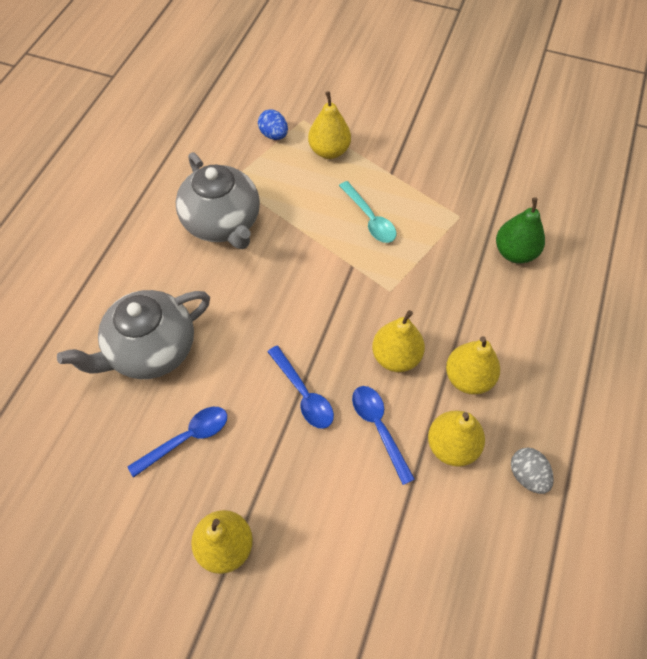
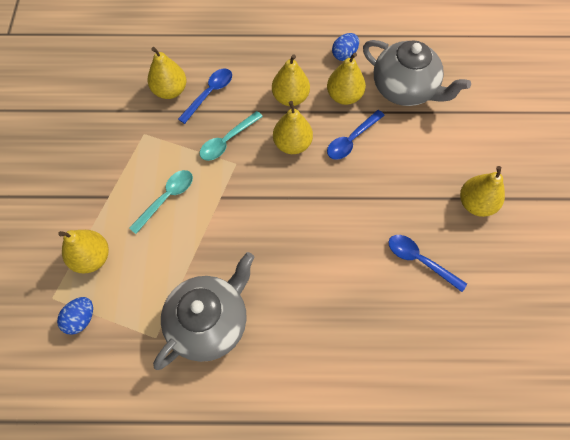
camera: 110 degrees left, 5 degrees up
(151, 350) = (362, 323): grey teapot -> grey teapot (405, 89)
(303, 394) = (348, 194): blue spoon -> blue spoon (209, 94)
(423, 291) = (227, 141): none -> turquoise spoon
(515, 252) = (170, 91): green pear -> yellow pear
(527, 475) = (344, 54): grey egg -> blue egg

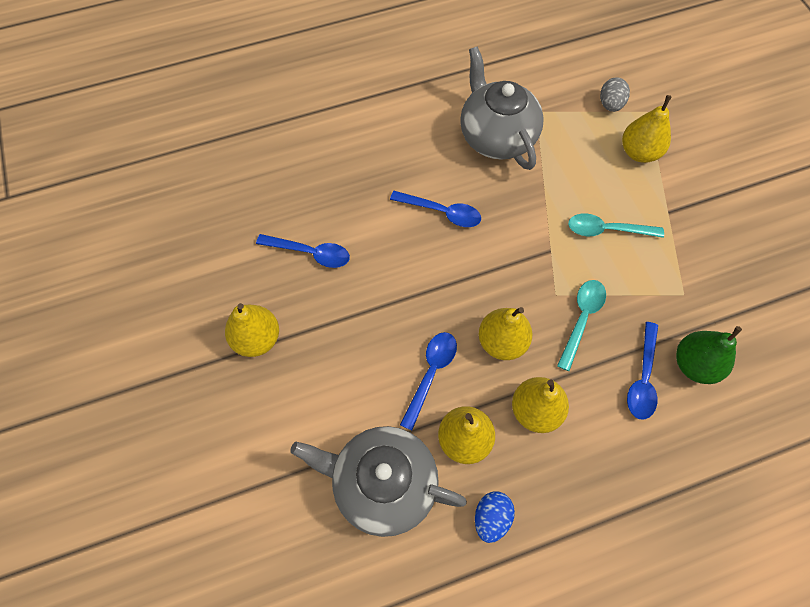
camera: 160 degrees right, 0 degrees up
(81, 319) = (610, 104): blue egg -> grey egg
(166, 198) = (607, 230): turquoise spoon -> turquoise spoon turned 75 degrees clockwise
(170, 91) = (694, 364): yellow pear -> green pear
(209, 322) = (496, 136): grey teapot -> grey teapot turned 135 degrees clockwise
(294, 260) = (442, 212): none -> blue spoon

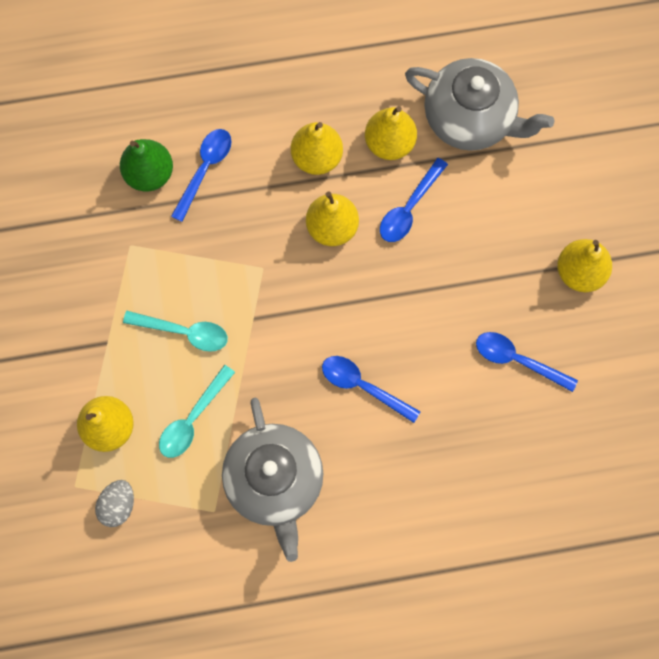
camera: 170 degrees left, 10 degrees up
(491, 518) = (379, 77): blue egg -> none
(581, 319) = (244, 237): turquoise spoon -> turquoise spoon (193, 419)

